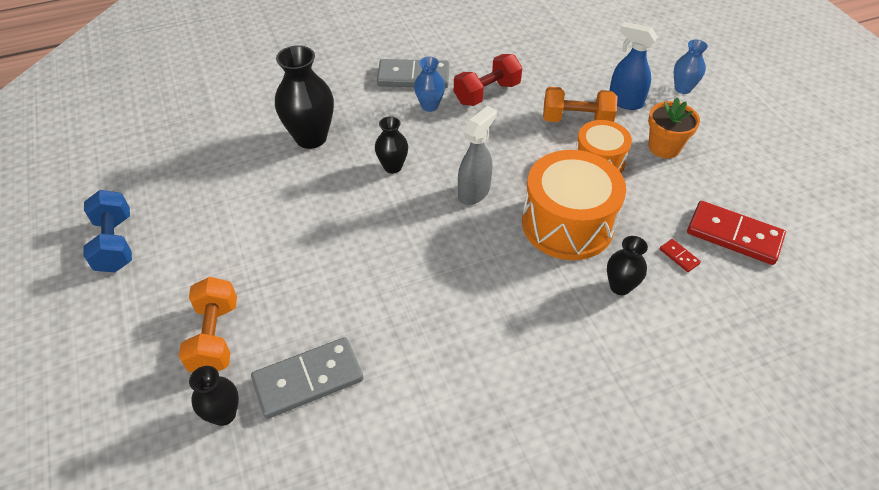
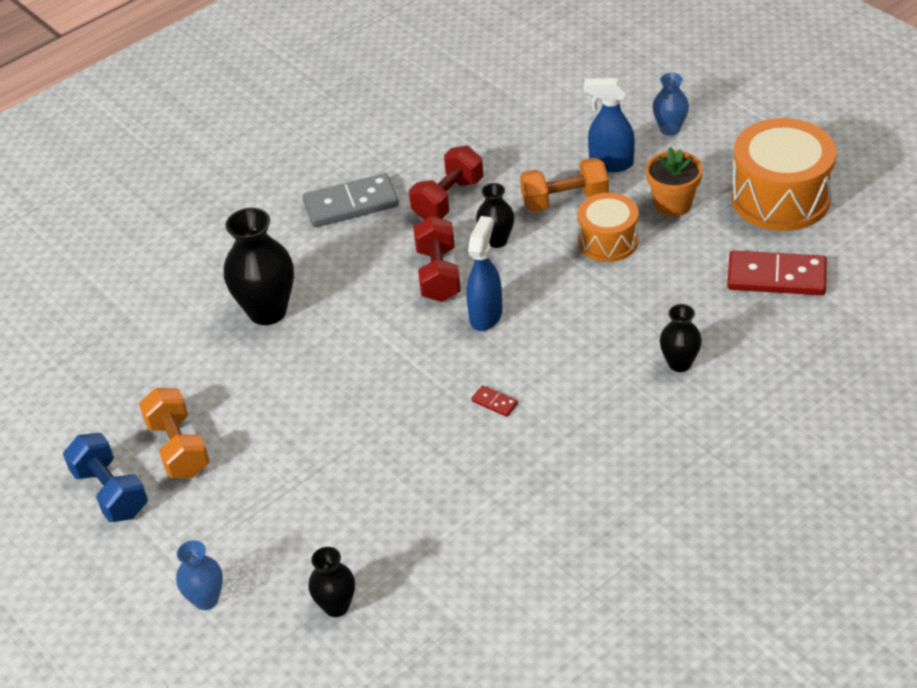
camera: 15 degrees left, 5 degrees down
(215, 337) = (284, 544): orange dumbbell -> orange dumbbell (178, 448)
(308, 380) = (404, 549): grey domino -> none
(392, 167) = (381, 315): black vase -> black vase (496, 240)
(429, 106) = (388, 233): blue vase -> blue vase (206, 599)
(452, 148) = (438, 274): none -> red dumbbell
(474, 192) = (486, 315): grey spray bottle -> blue spray bottle
(567, 224) = (601, 318): orange drum -> orange drum (780, 197)
(679, 256) = (728, 315): red domino -> red domino (494, 402)

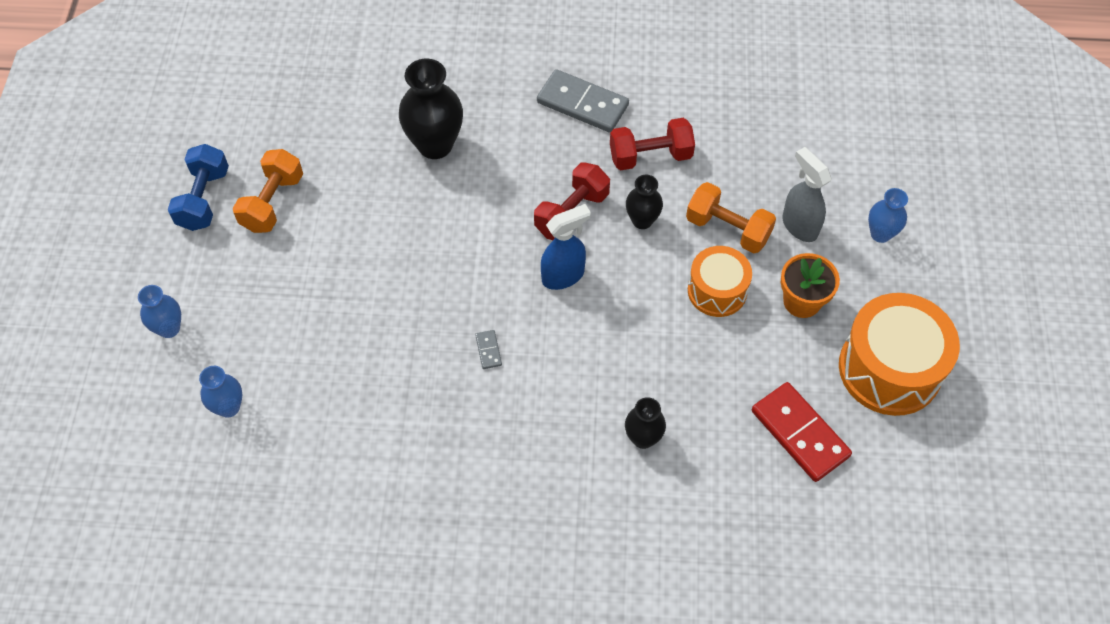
camera: 40 degrees right, 15 degrees up
(336, 606) = (229, 407): black vase -> blue vase
(494, 402) = (488, 350): red domino -> grey domino
(610, 163) = (799, 226): blue spray bottle -> grey spray bottle

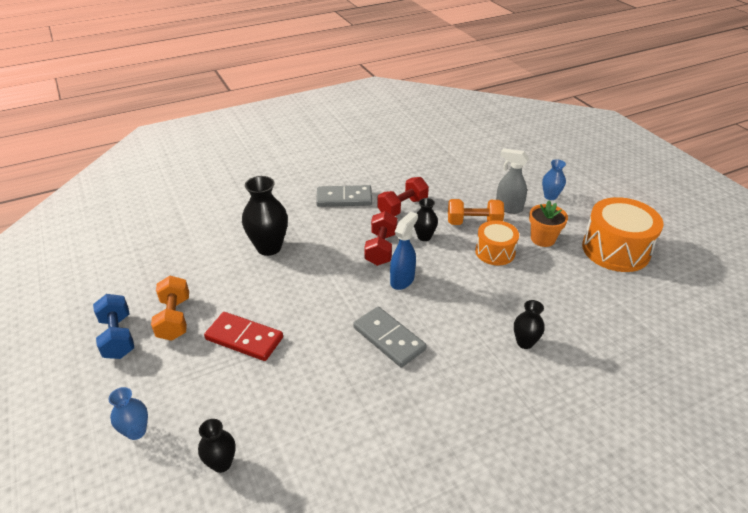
camera: 30 degrees left, 20 degrees down
(229, 407) = (221, 463): blue vase -> black vase
(488, 350) = (389, 339): grey domino -> grey domino, size x2.37
(799, 433) = (605, 299): red domino -> red domino (244, 338)

